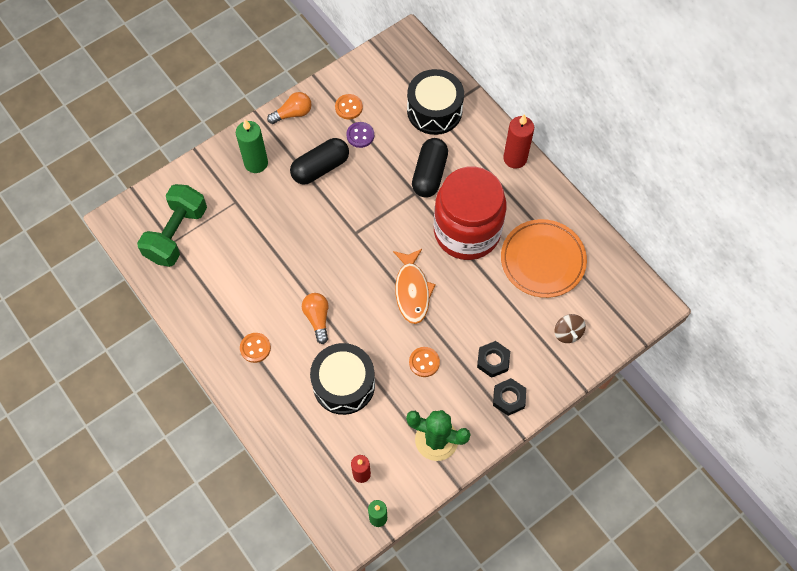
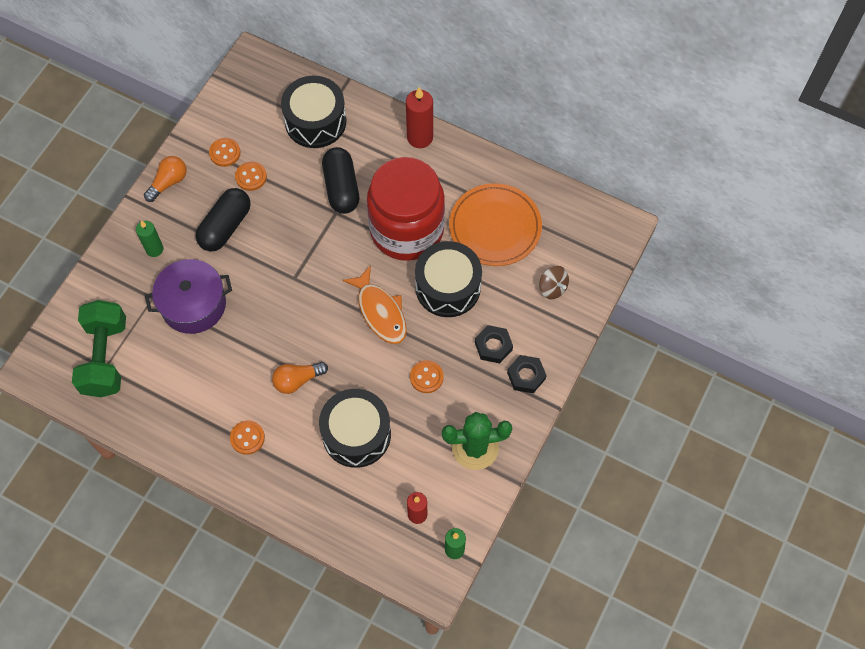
camera: 25 degrees left, 0 degrees up
(256, 163) = (154, 249): green candle -> green candle, size x0.66
(265, 221) = (193, 304): none -> purple pot
(317, 318) = (297, 380): orange light bulb -> orange light bulb turned 75 degrees counterclockwise
(360, 135) = (251, 177): purple button -> orange button
(478, 294) = (448, 287): none -> black drum

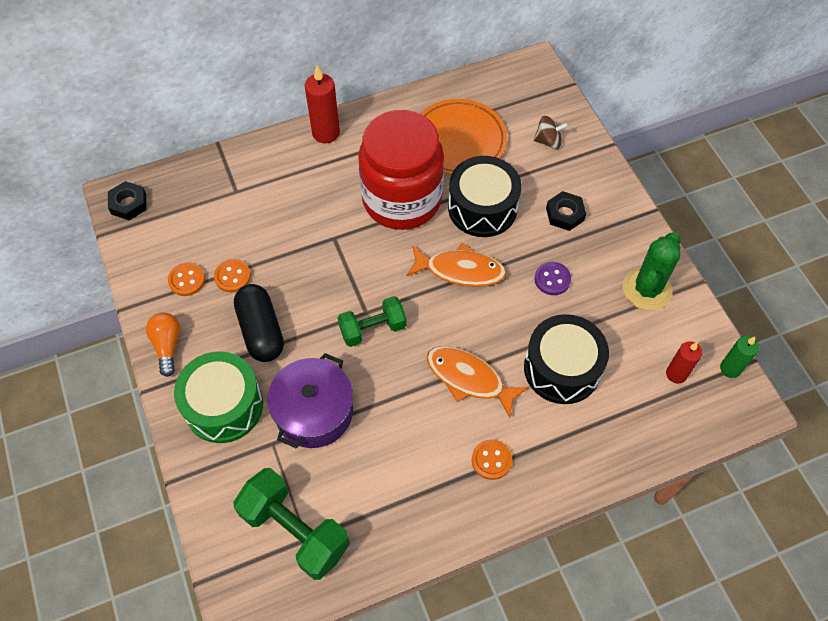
camera: 50 degrees left, 5 degrees down
(154, 249) = (224, 406): green candle -> green drum
(284, 292) = (373, 329): none -> green dumbbell
(297, 380) = (469, 379): orange light bulb -> orange fish
(315, 121) = (231, 192): black drum -> none
(341, 188) = (315, 217): black capsule -> none
(426, 377) = (552, 279): orange button -> purple button
(526, 376) = (611, 211): black nut -> black nut (128, 204)

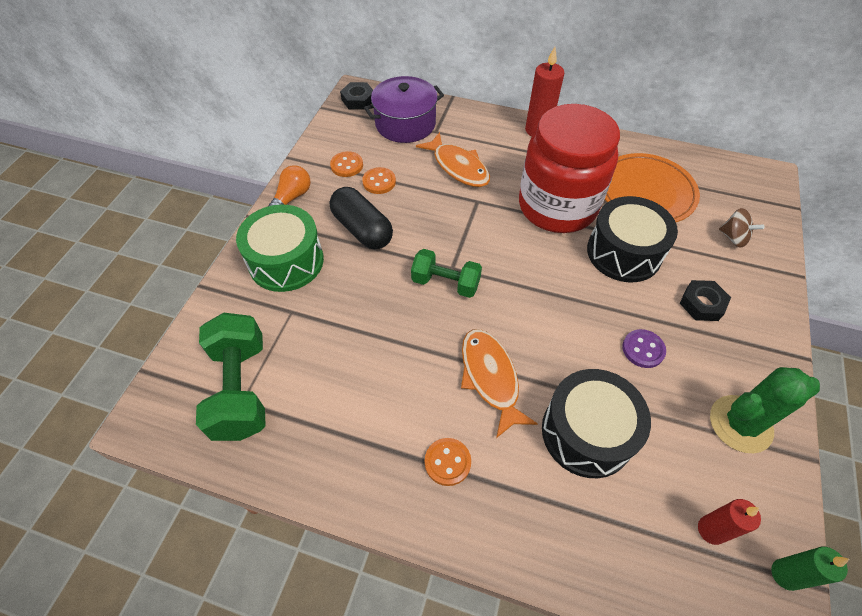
camera: 40 degrees right, 5 degrees down
(261, 331) = (362, 229): black capsule -> black capsule turned 60 degrees counterclockwise
(314, 412) = (342, 311): purple pot -> purple pot (405, 124)
(460, 270) = (560, 287): orange fish -> orange fish (458, 167)

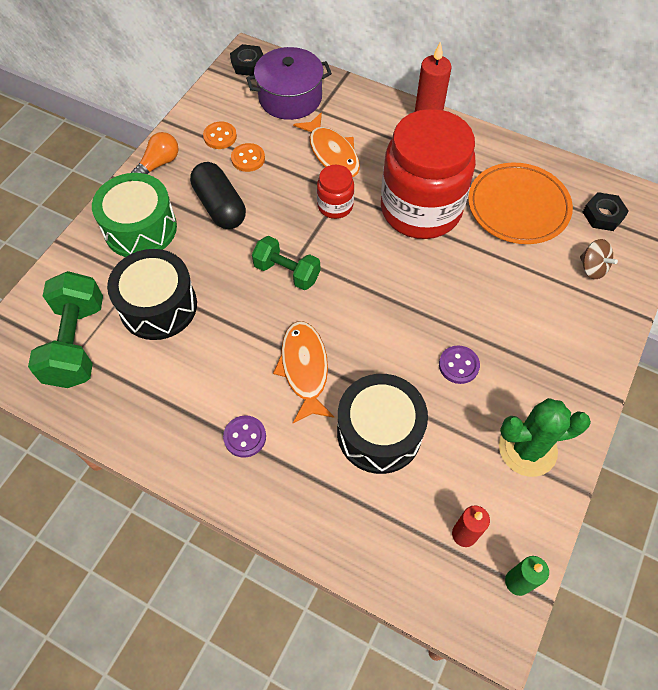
camera: 10 degrees right, 5 degrees up
(447, 462) = (245, 437): orange button -> purple button
(475, 214) = (335, 206): none -> red jar
(624, 252) = (473, 267): black drum -> black drum (158, 306)
(702, 304) = (533, 330): black nut -> black nut (603, 215)

